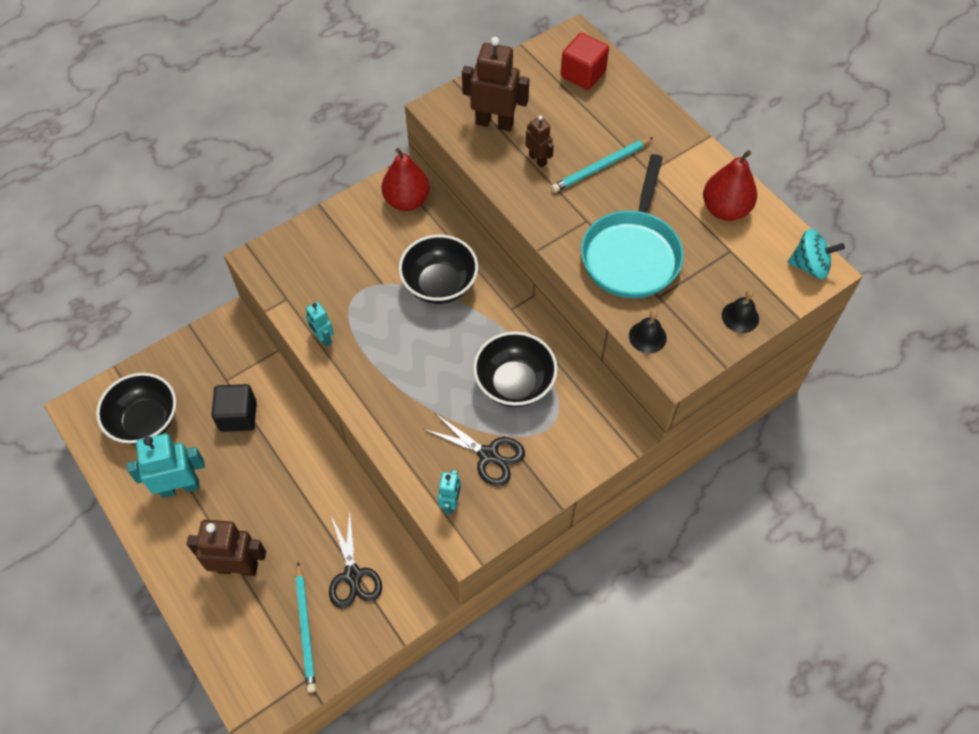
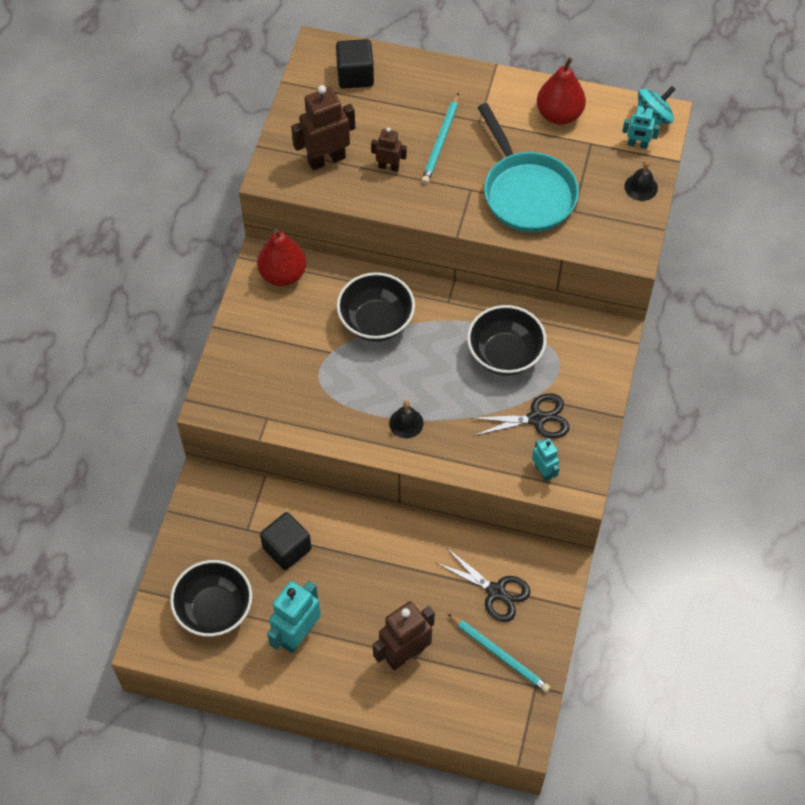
camera: 40 degrees left, 0 degrees up
(323, 338) = (328, 426): turquoise robot -> turquoise robot (637, 144)
(583, 74) = (355, 75): red cube -> black cube
(647, 337) = (593, 245): black bell -> black bell (406, 423)

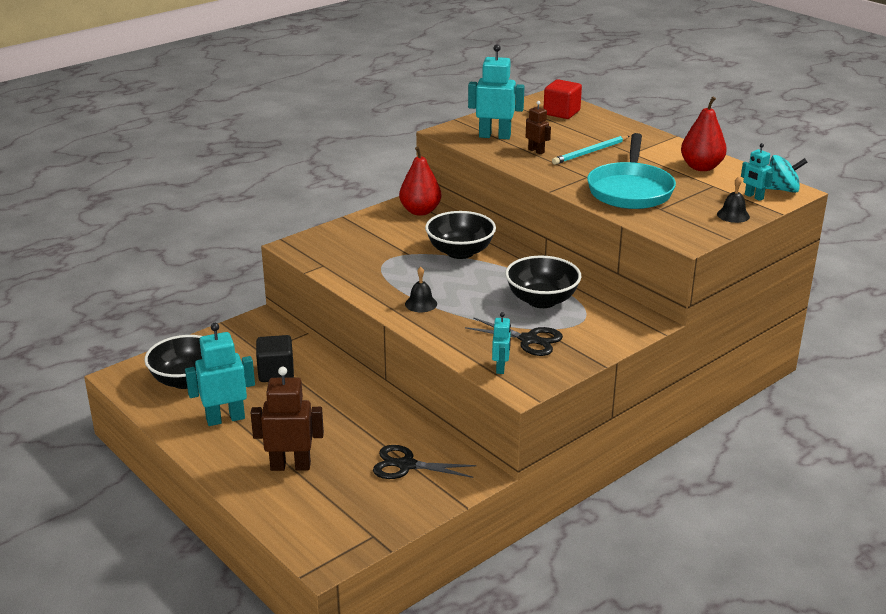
camera: 35 degrees right, 30 degrees down
(326, 159) = (494, 136): brown robot -> turquoise robot
(355, 75) = (561, 113): black cube -> red cube
(496, 592) = (406, 465): black scissors -> black scissors turned 120 degrees clockwise
(499, 654) = (366, 502): turquoise pencil -> none

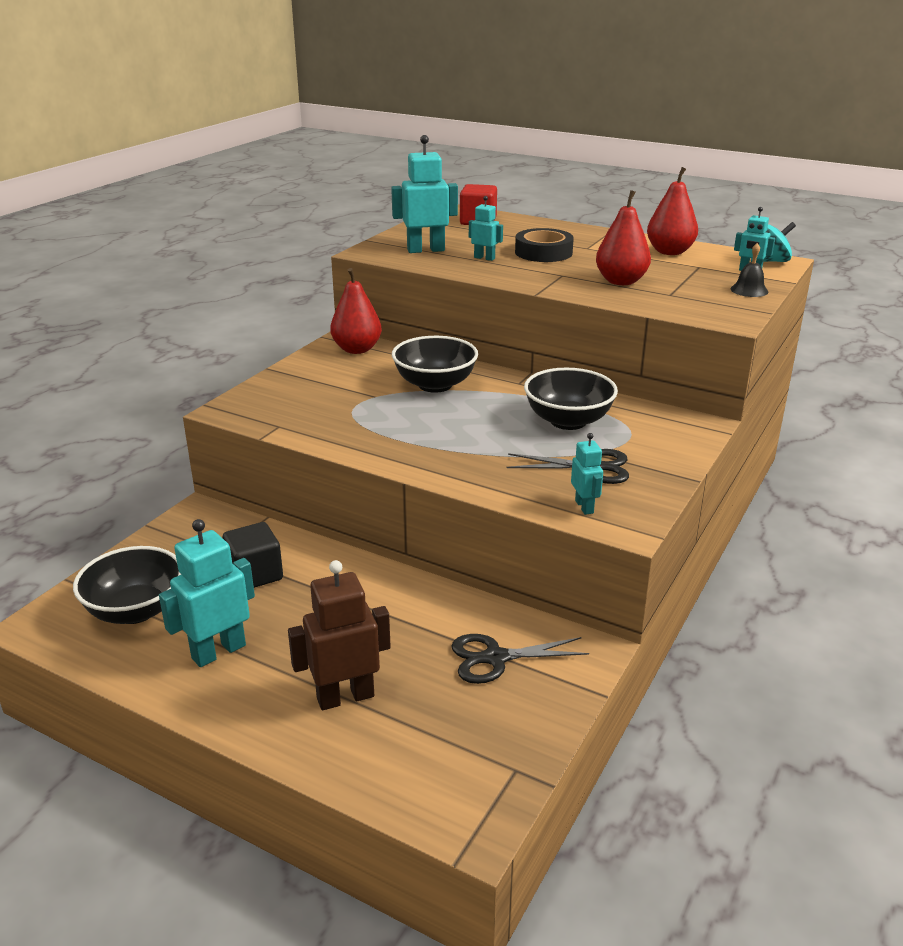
camera: 20 degrees left, 0 degrees up
(421, 304) = (432, 449): black bell -> none
(536, 151) = (484, 258): brown robot -> turquoise robot
(590, 152) = (543, 252): turquoise pencil -> black tape
(630, 190) = (621, 281): turquoise pan -> red pear

